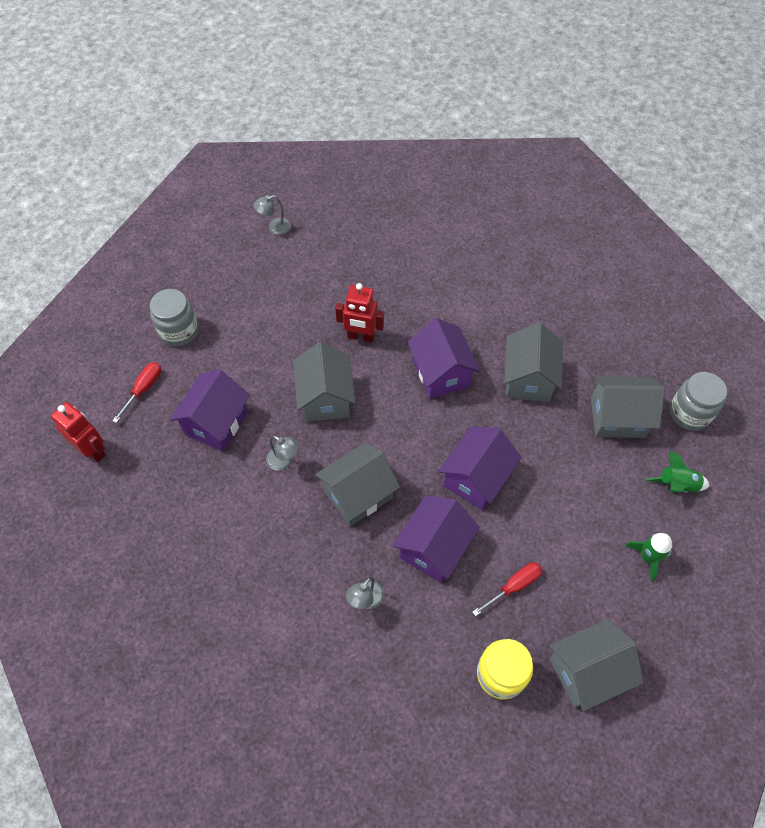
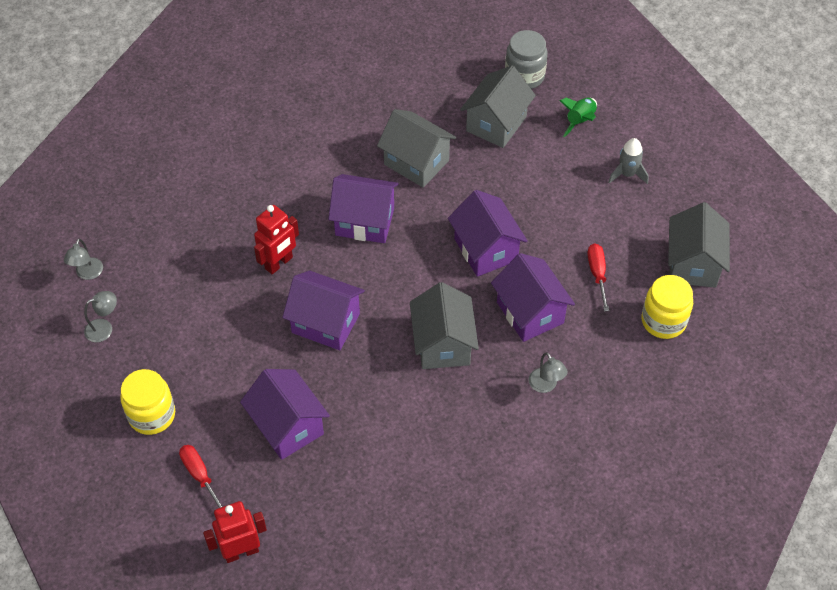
camera: 60 degrees left, 5 degrees down
(179, 331) = (152, 415): grey jar -> yellow jar
(284, 461) = (370, 387): grey lamp -> grey lamp (104, 328)
(325, 398) = (325, 323): grey house -> purple house
(648, 557) = (627, 174): green rocket -> grey rocket

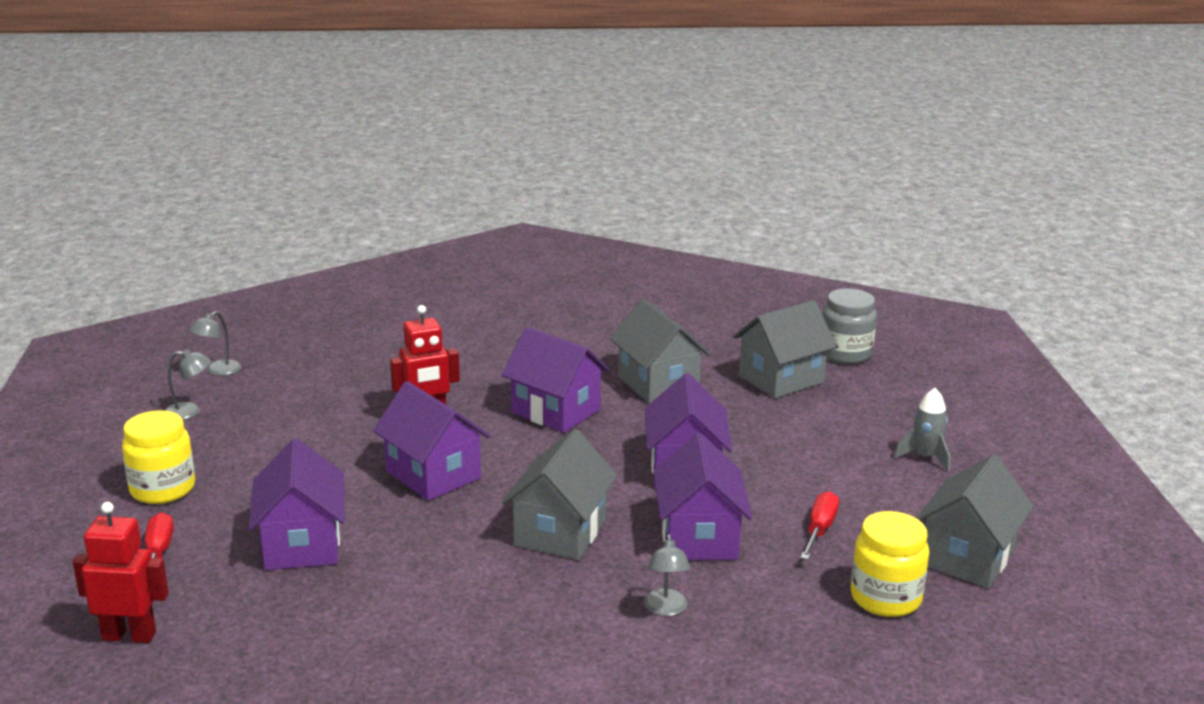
camera: 25 degrees right, 30 degrees down
(580, 121) = (891, 401): green rocket -> none

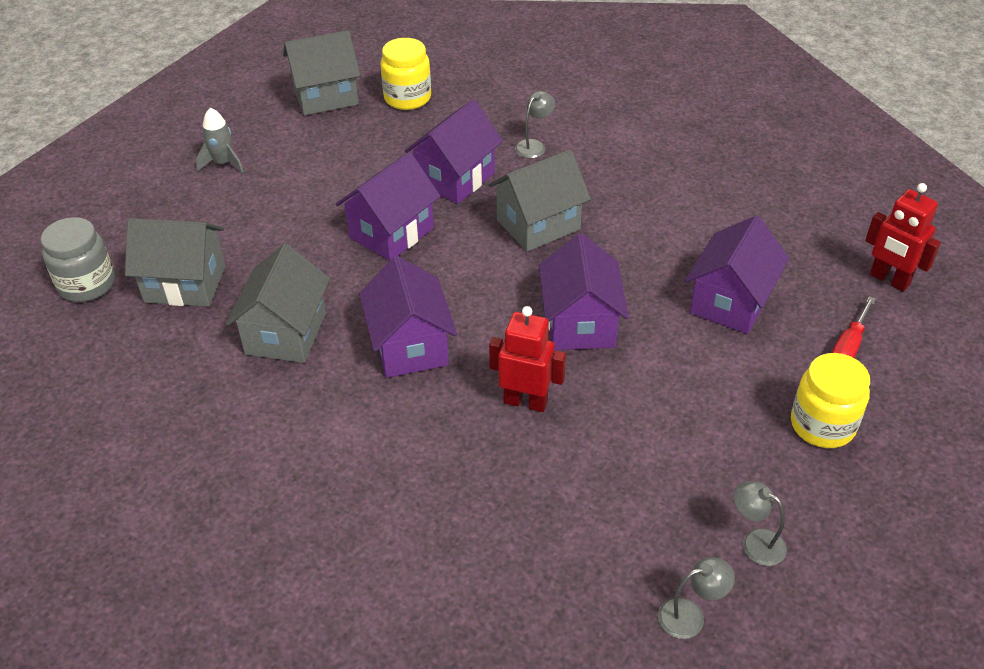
camera: 140 degrees left, 20 degrees up
(819, 530) = (376, 149): red screwdriver -> none

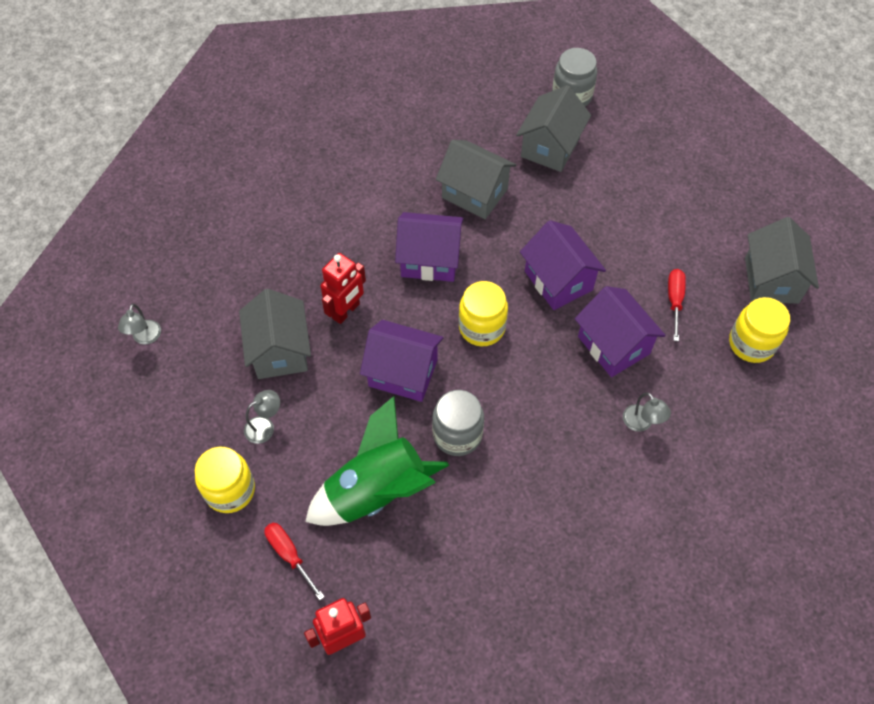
camera: 110 degrees right, 15 degrees up
(223, 163) = (690, 190): grey rocket -> none
(380, 150) = (674, 301): none -> red screwdriver
(485, 276) = (482, 327): none -> yellow jar
(538, 225) = (528, 386): grey house -> grey house (279, 351)
(626, 261) = (457, 434): none -> grey jar
(730, 302) = (376, 491): purple house -> green rocket
(755, 542) = (169, 396): grey lamp -> grey lamp (265, 426)

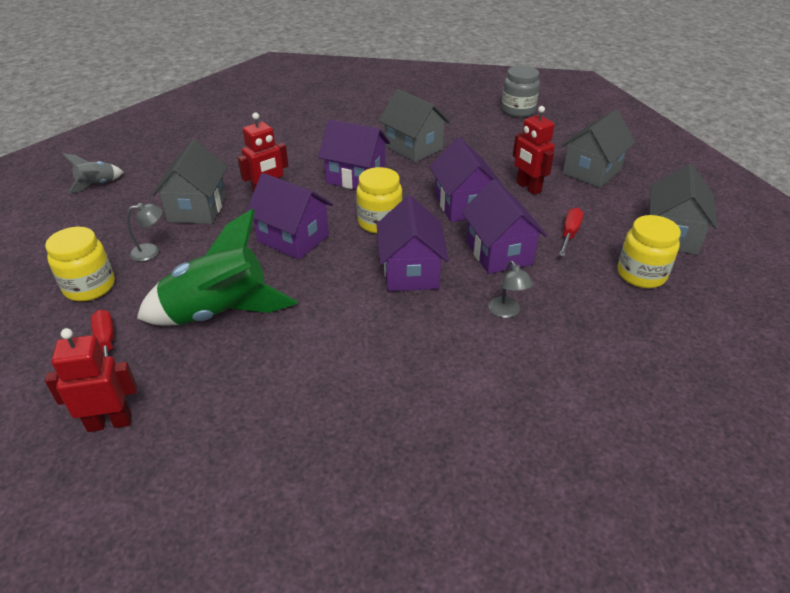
camera: 15 degrees right, 20 degrees down
(145, 338) = (97, 185): grey lamp -> grey rocket
(457, 434) = (319, 287): grey jar -> none
(537, 392) = (411, 272): none -> purple house
(550, 147) = (489, 133): grey house -> grey house (592, 171)
(617, 236) = (528, 187): none -> red robot

